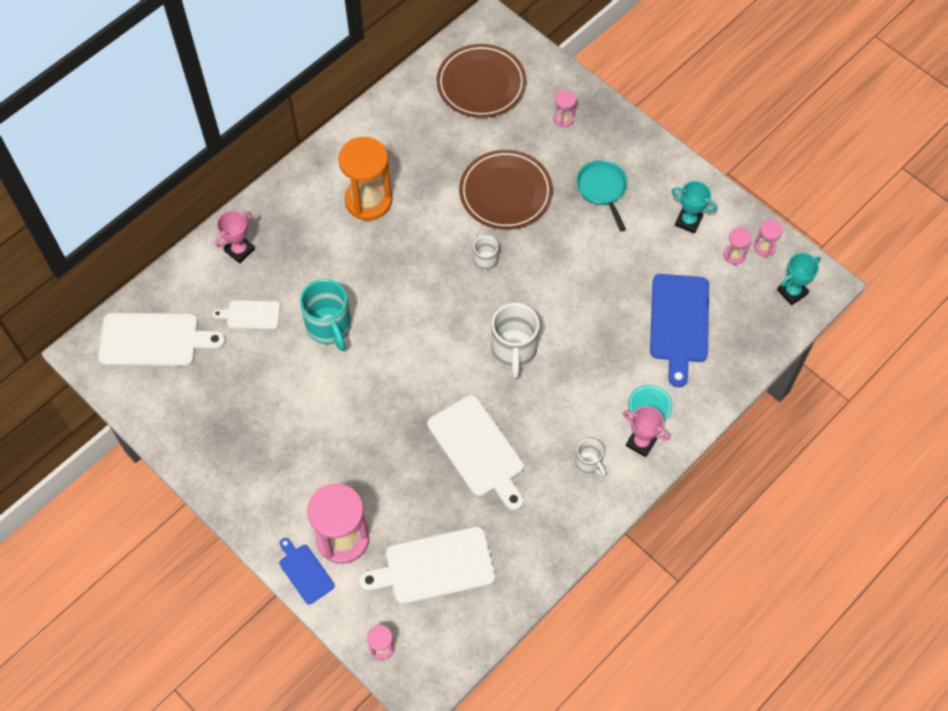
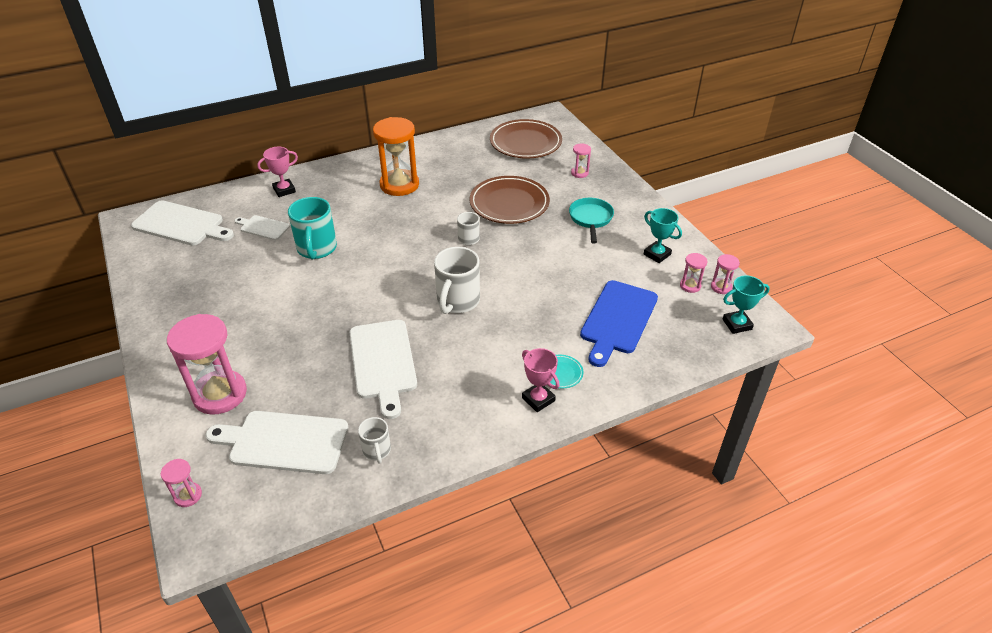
camera: 20 degrees right, 20 degrees down
(305, 572) = (168, 410): blue cutting board -> none
(588, 463) = (478, 401): white mug -> white mug (377, 450)

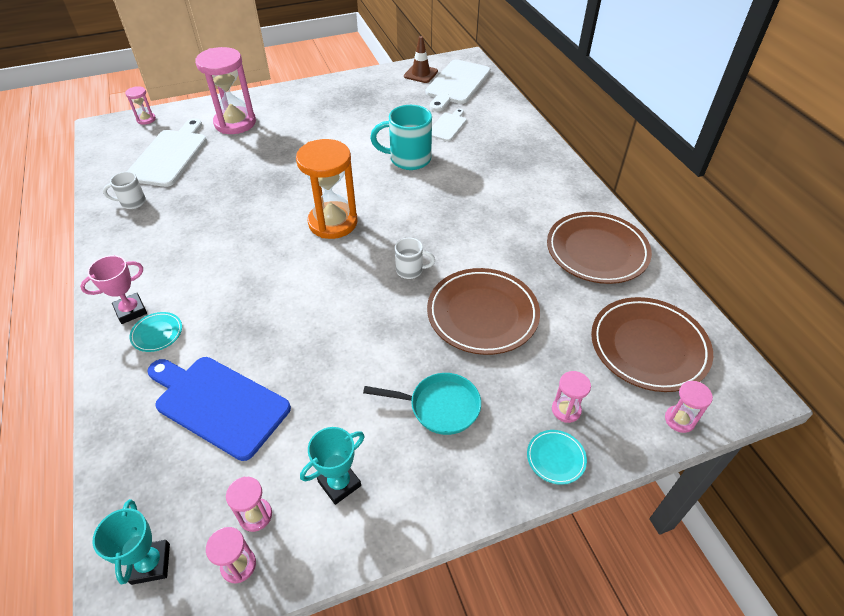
camera: 95 degrees right, 5 degrees up
(149, 251) = (420, 74): none -> brown traffic cone
(284, 190) = (511, 134): pink trophy -> none
(383, 362) = (232, 204): white cutting board -> none
(399, 185) = (524, 214): orange hourglass -> orange hourglass (333, 222)
(441, 155) = (597, 251): none -> brown plate
(457, 301) = (300, 256): white mug -> none
(575, 138) = (679, 420): none -> pink hourglass
(612, 177) = (556, 458): none -> turquoise plate

